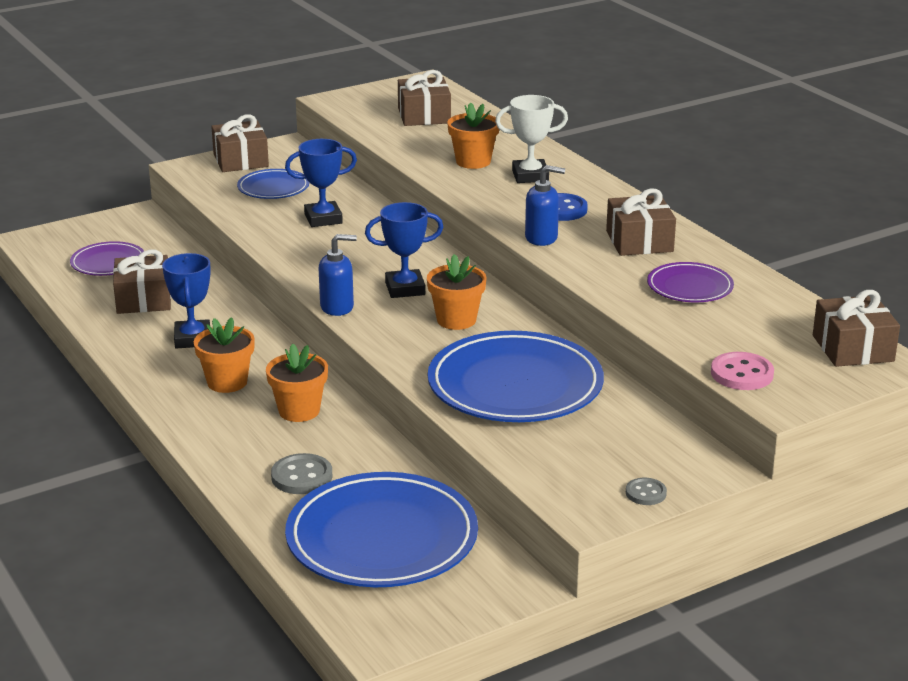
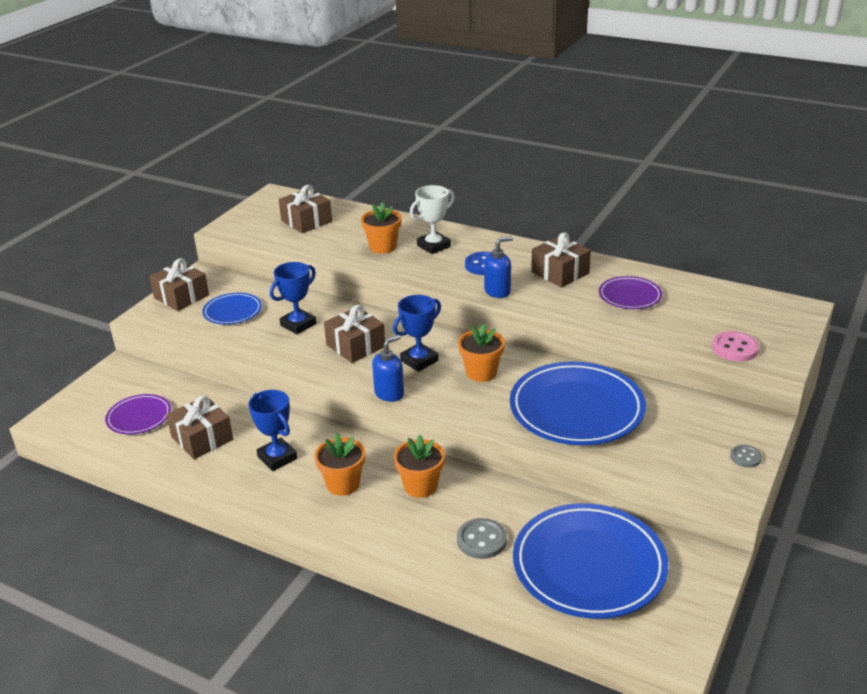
camera: 30 degrees left, 5 degrees up
(853, 348) = (769, 306): brown gift -> brown gift (355, 346)

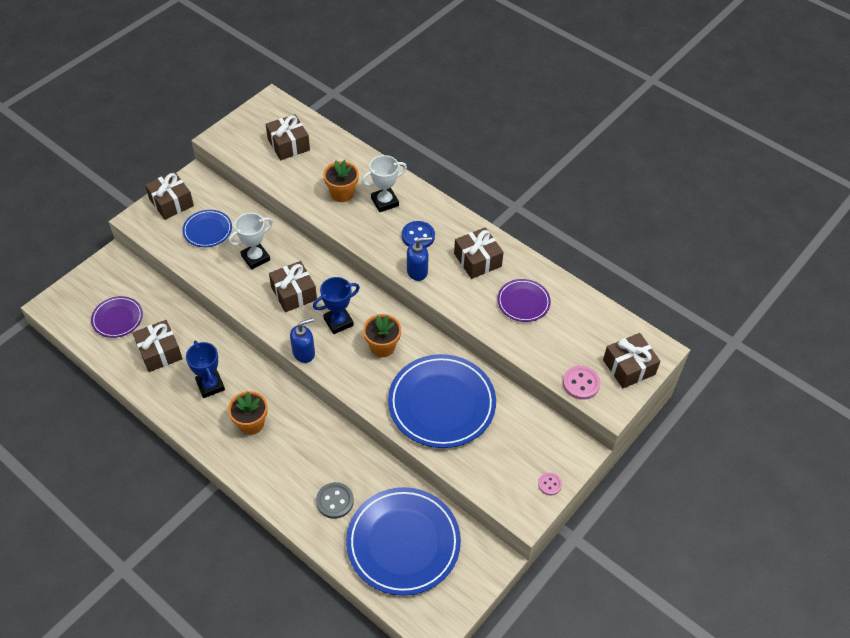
camera: 10 degrees right, 20 degrees up
(298, 324) = (255, 258): blue trophy -> white trophy
(420, 486) = (307, 439): orange flower pot -> none
(745, 457) = (549, 484): grey button -> pink button
(778, 326) = (629, 367): none -> brown gift

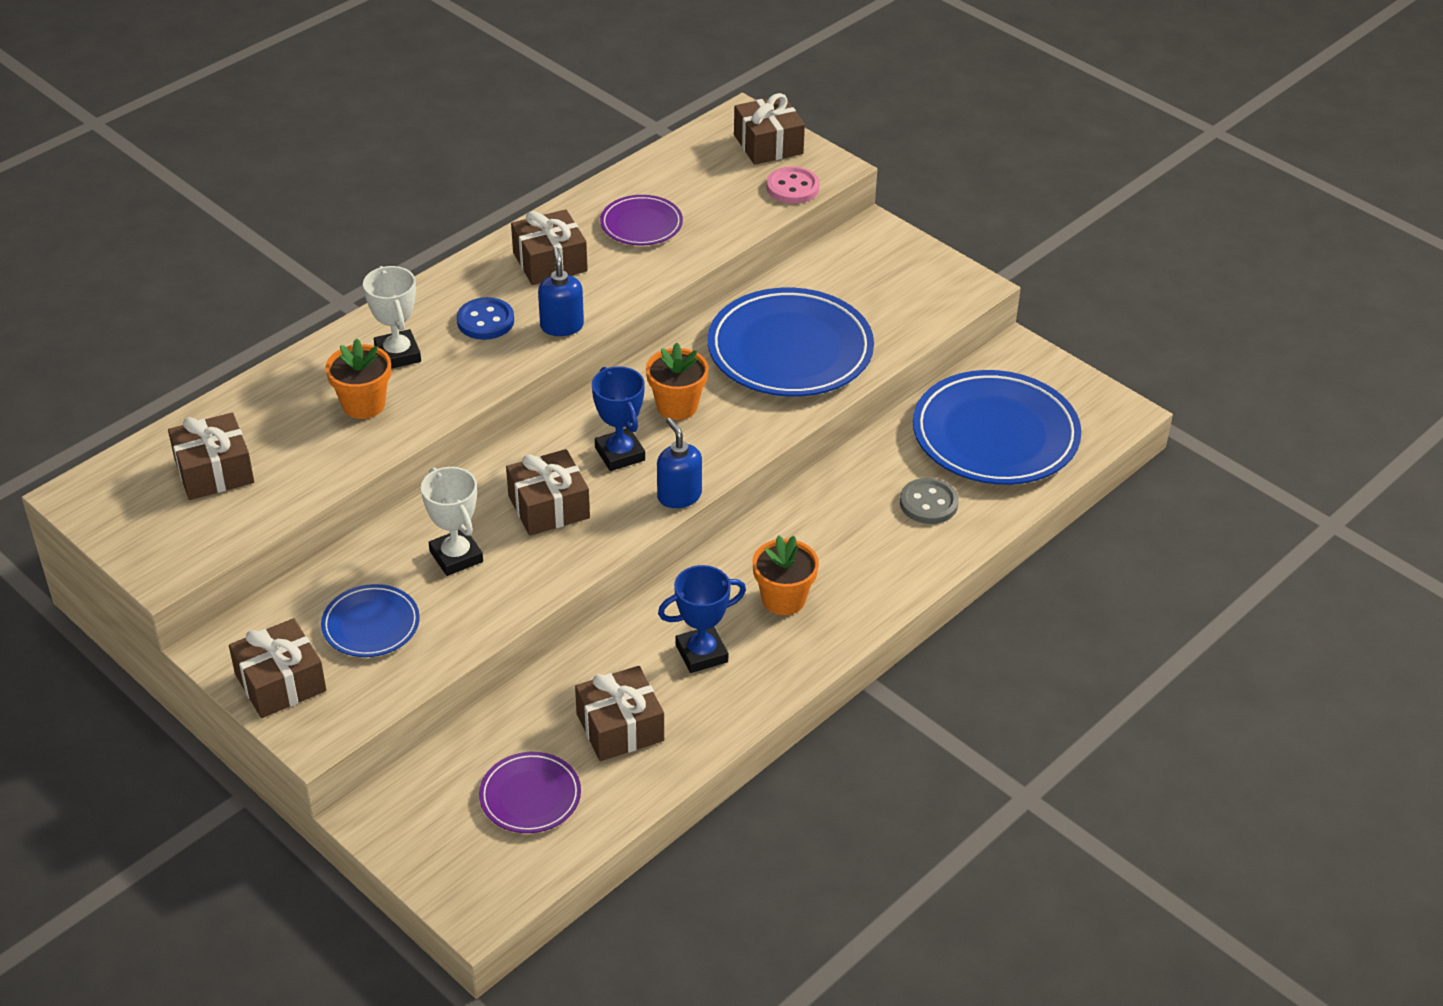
camera: 85 degrees left, 10 degrees down
(549, 484) = (927, 261): pink button -> none

